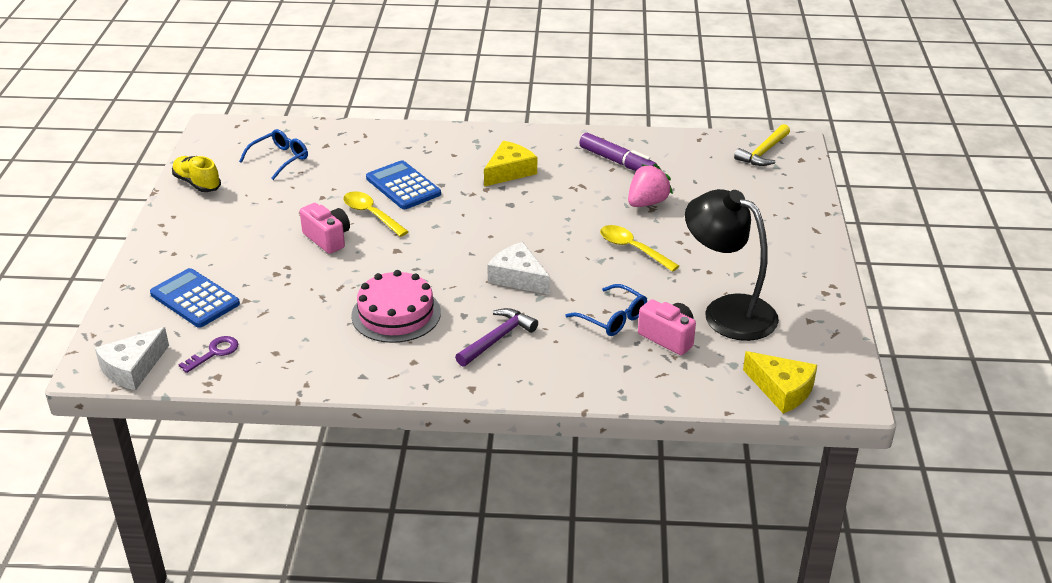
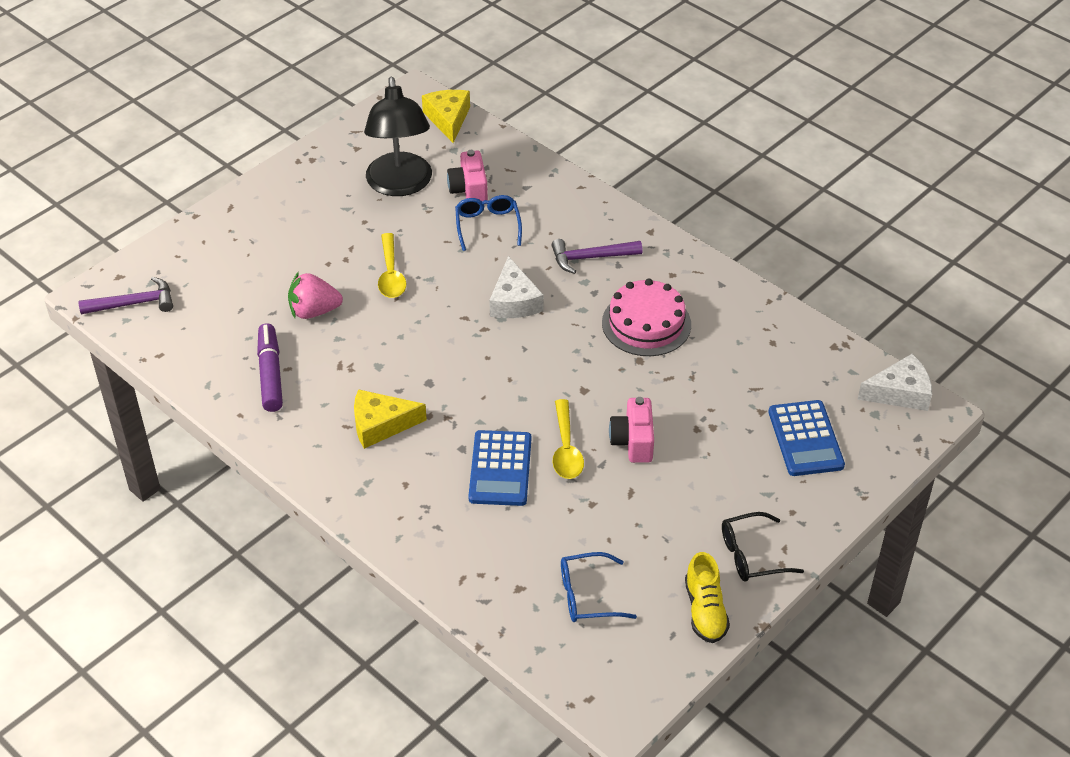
camera: 140 degrees left, 10 degrees up
(186, 220) = (752, 555): none -> black glasses
(214, 353) = (823, 370): purple key -> none
(763, 152) = (134, 303): yellow hammer -> purple hammer

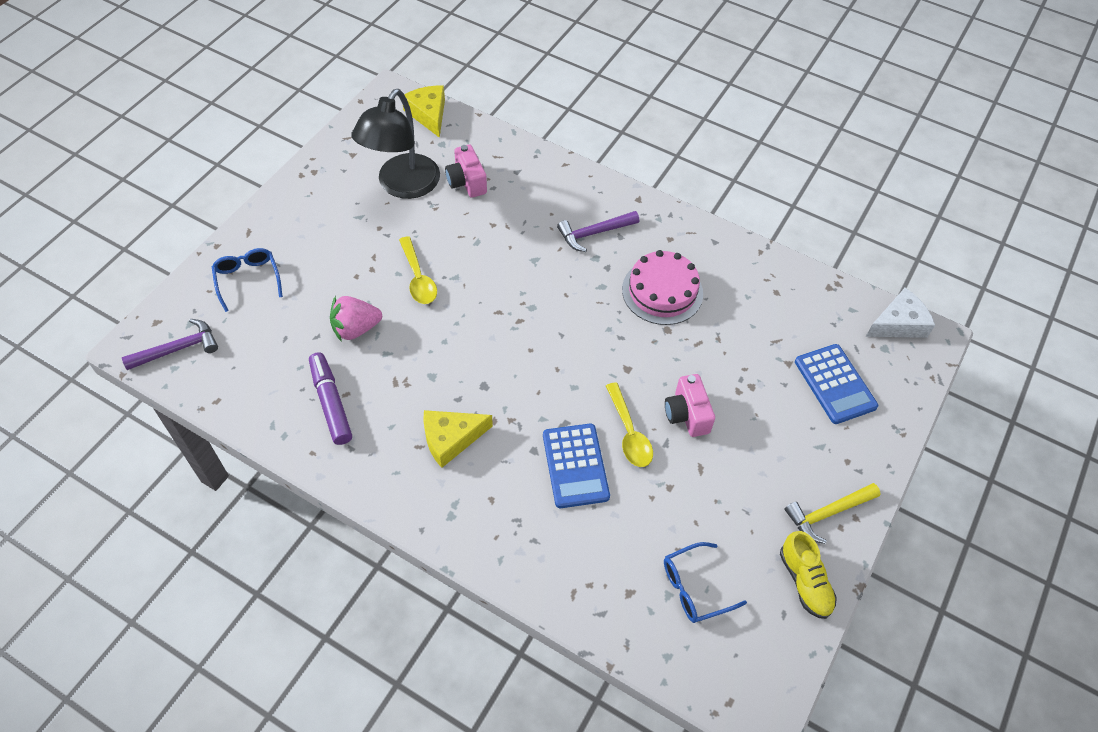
camera: 15 degrees left, 10 degrees up
(400, 185) = (402, 186): black lamp -> black lamp turned 45 degrees clockwise
(488, 226) = (493, 216): blue glasses -> blue glasses (248, 280)
(514, 301) = (538, 288): white cheese -> none
(752, 555) = (827, 513): black glasses -> yellow hammer

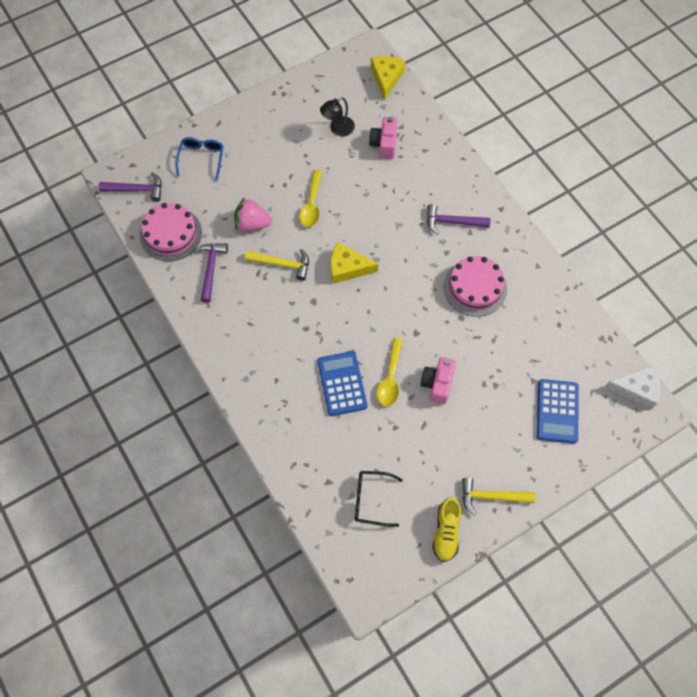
camera: 30 degrees right, 10 degrees up
(253, 383) = (171, 234): none -> pink cake
(331, 403) = (211, 269): purple marker -> purple hammer
(402, 186) = (338, 129): black lamp -> black lamp, size x0.52
(420, 359) = (282, 264): none -> yellow hammer
(451, 439) = (272, 328): yellow cheese -> yellow cheese (347, 268)
(575, 466) = (342, 383): blue calculator -> blue calculator turned 150 degrees clockwise
(695, 587) = (372, 500): blue glasses -> black glasses

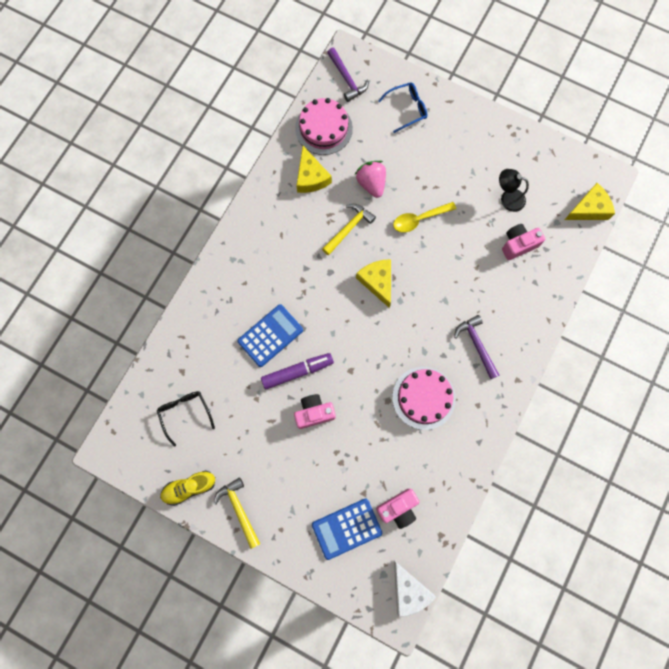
camera: 60 degrees right, 10 degrees up
(211, 269) = (311, 177): purple hammer -> yellow cheese
(282, 264) = (349, 228): yellow hammer -> yellow hammer turned 120 degrees counterclockwise
(390, 378) = (297, 372): yellow spoon -> purple marker
(561, 359) = (398, 508): none -> pink camera

